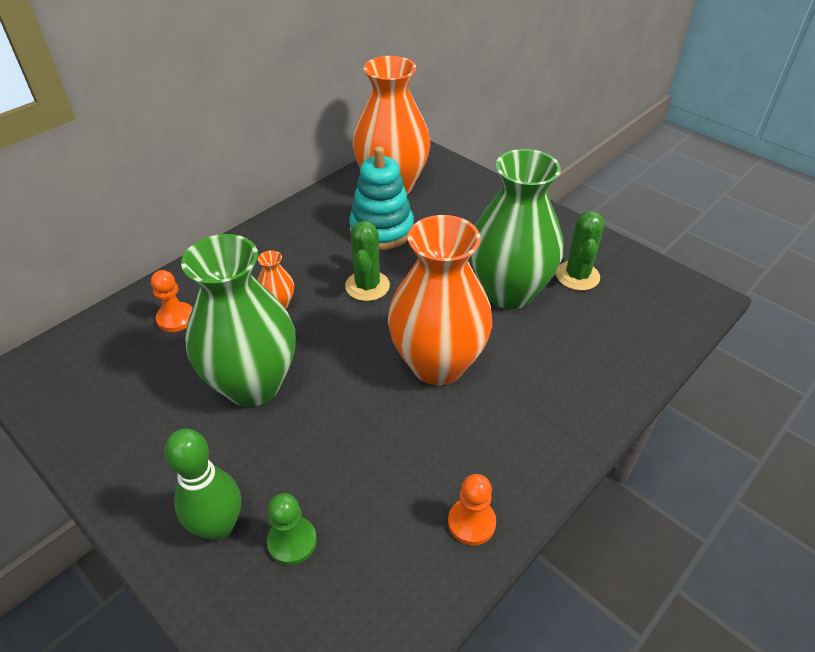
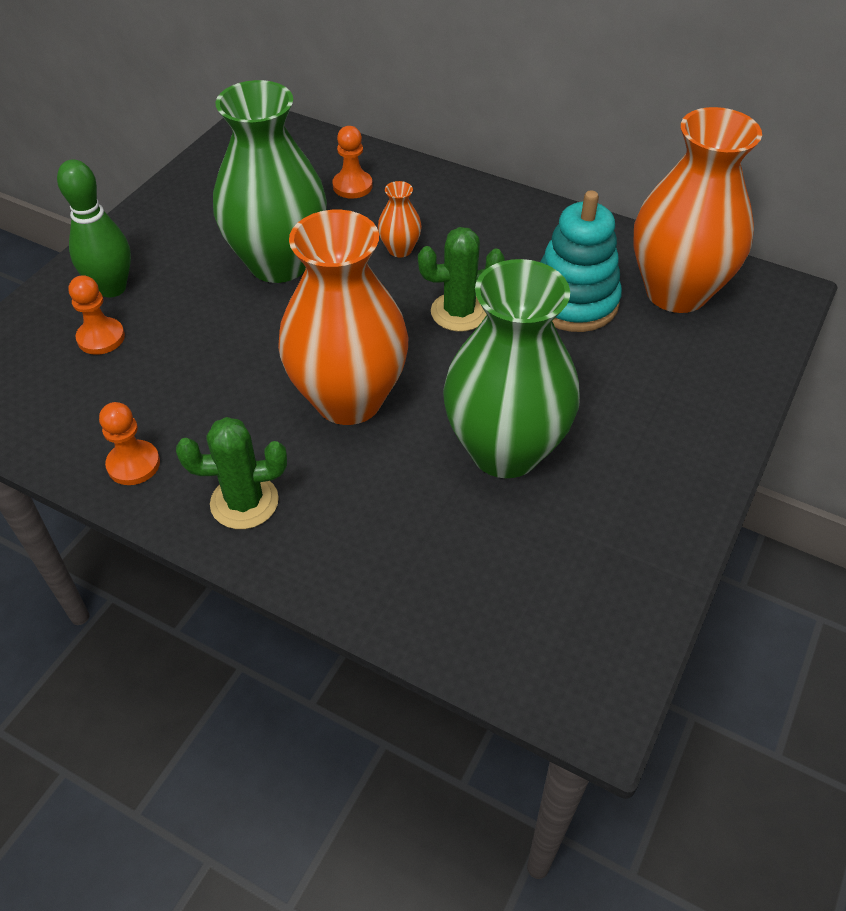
camera: 75 degrees right, 5 degrees up
(292, 541) = (101, 338): green pawn -> orange pawn
(577, 276) = (575, 526): green cactus -> green cactus (244, 502)

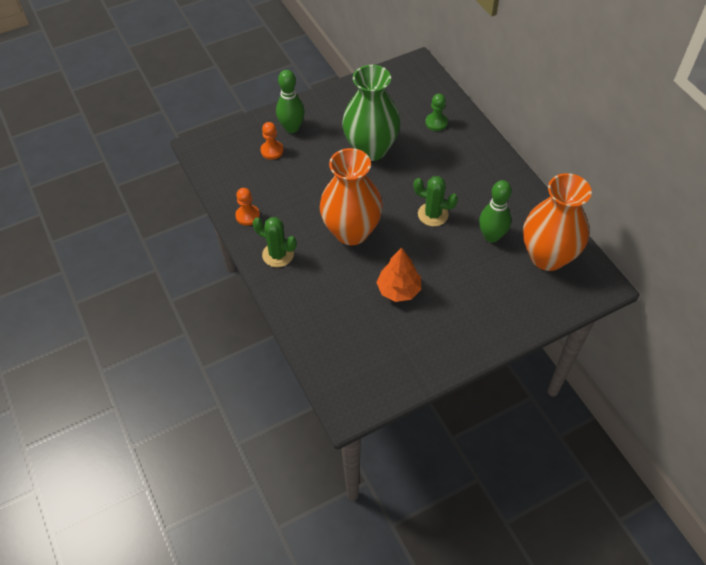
camera: 35 degrees right, 5 degrees up
(352, 186) = (436, 122): orange pawn -> green pawn
(400, 249) = (431, 168): orange vase -> none
(505, 450) = (399, 289): green vase -> orange tree
(574, 302) = (491, 236): turquoise stacking toy -> green bowling pin

